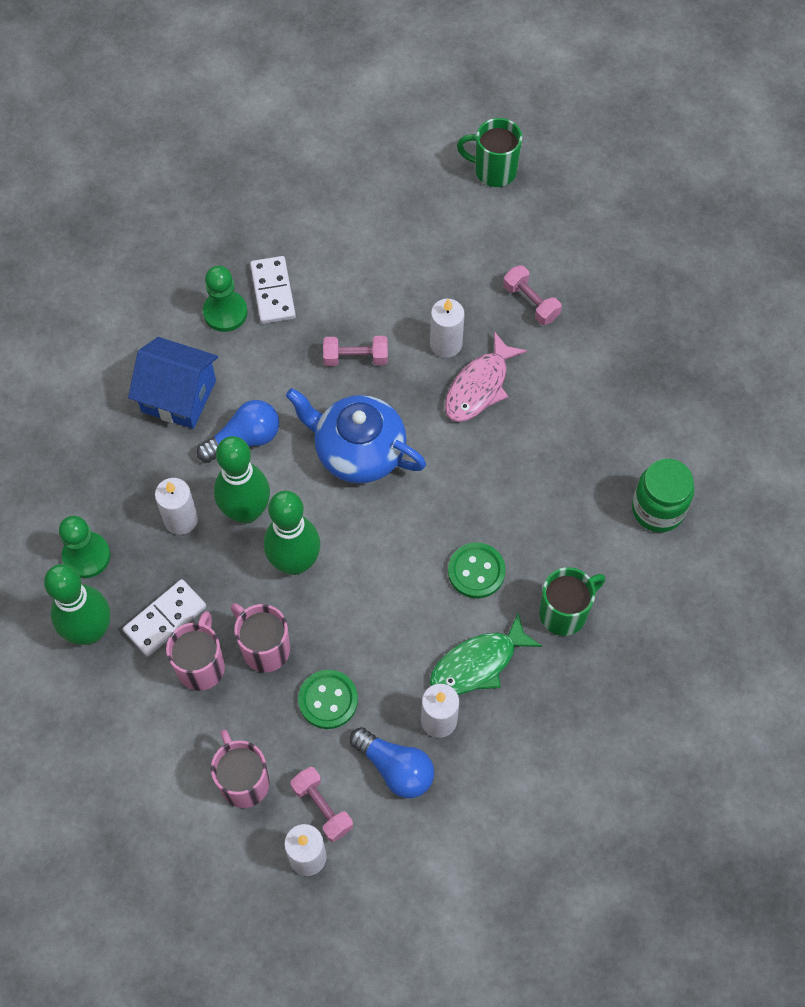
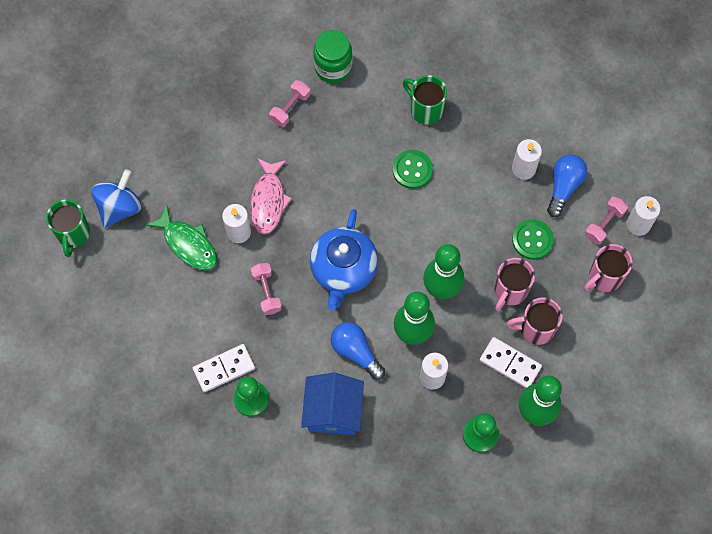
camera: 105 degrees left, 5 degrees up
(478, 663) = (477, 154): green fish -> green fish (188, 244)
(479, 386) = (268, 201): pink fish -> pink fish turned 75 degrees clockwise
(516, 223) = (119, 207): none -> blue spinning top
(530, 302) = (188, 182): pink dumbbell -> pink dumbbell (290, 108)

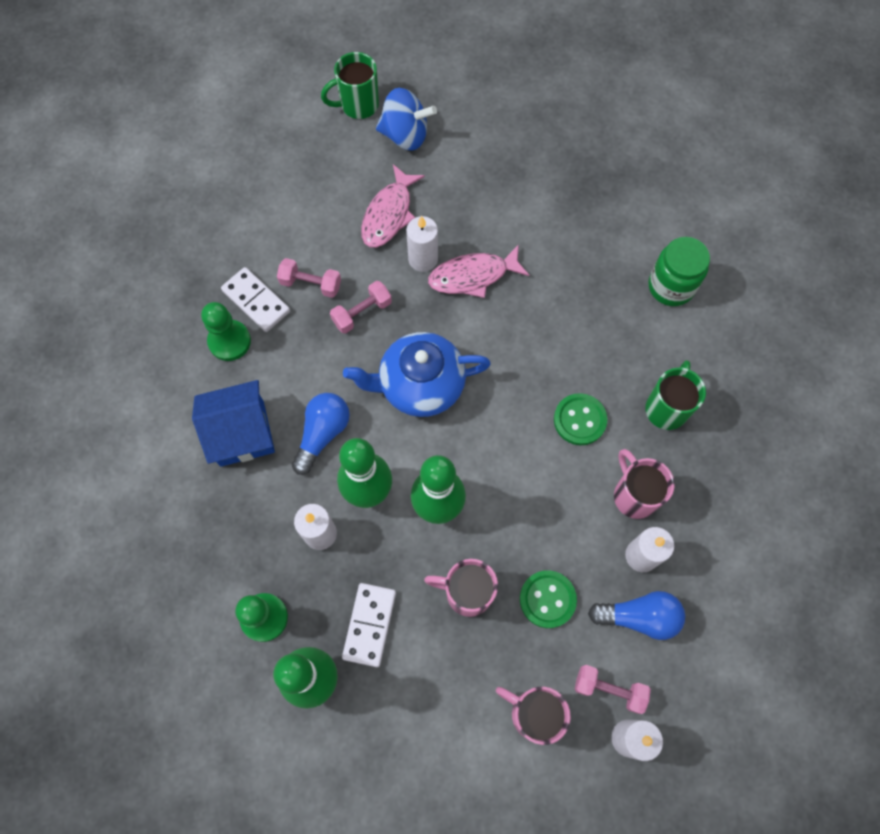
camera: 70 degrees right, 0 degrees up
(188, 244) = (389, 214): green fish -> pink fish
(290, 108) = (597, 259): pink dumbbell -> pink dumbbell (311, 284)
(535, 328) = (428, 643): pink mug -> pink mug (634, 495)

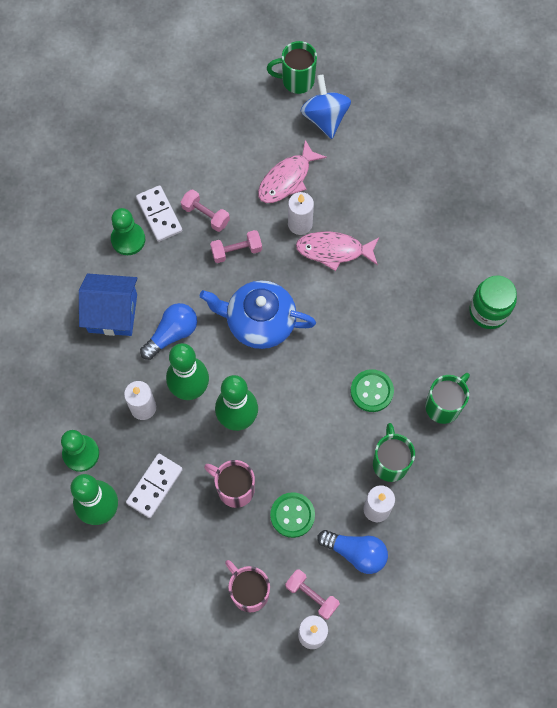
camera: 20 degrees right, 0 degrees up
(405, 135) = (325, 118): blue spinning top -> blue spinning top turned 135 degrees counterclockwise
(634, 495) = (390, 462): pink mug -> green mug

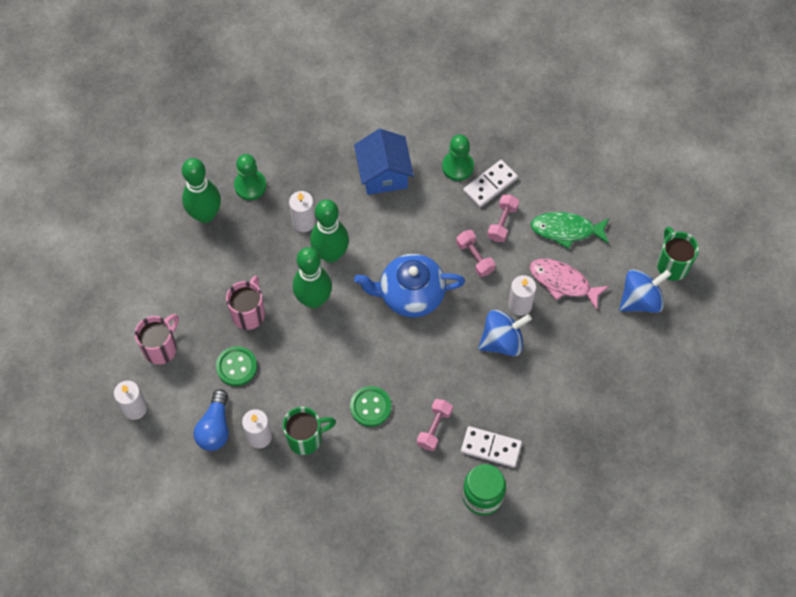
camera: 75 degrees right, 5 degrees down
(154, 486) = (236, 250): white domino -> white domino (491, 447)
(172, 334) = (378, 226): blue light bulb -> none
(232, 160) = (566, 230): none -> green fish
(259, 322) = (410, 294): blue teapot -> blue teapot turned 90 degrees counterclockwise
(311, 596) = (168, 400): pink dumbbell -> pink dumbbell (434, 428)
(334, 250) = (502, 341): pink fish -> blue spinning top
(443, 405) = (374, 474): green mug -> none

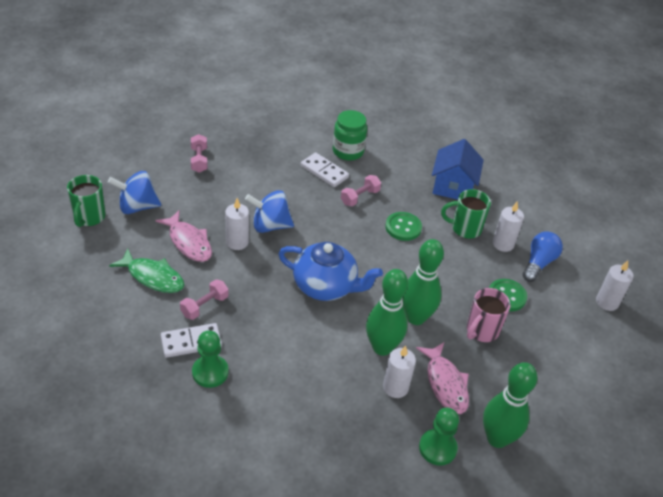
camera: 160 degrees left, 20 degrees down
(161, 348) = (573, 337): pink mug -> none
(263, 244) = (445, 383): none -> pink fish
(384, 174) = (289, 398): blue house -> blue house (453, 186)
(475, 257) = (250, 290): pink dumbbell -> pink dumbbell (199, 160)

